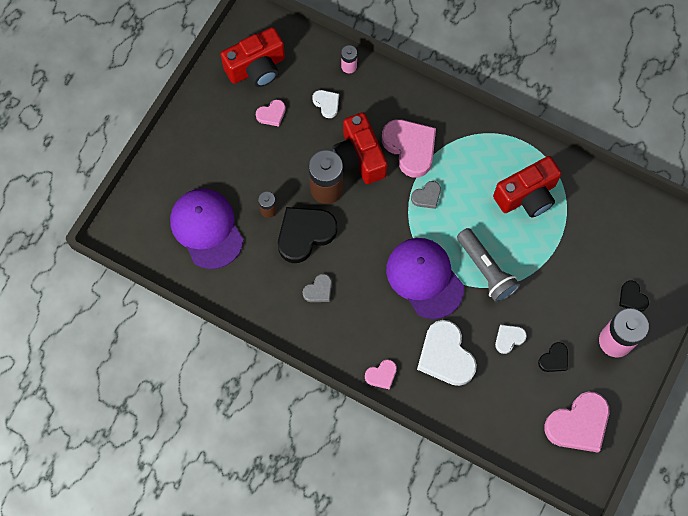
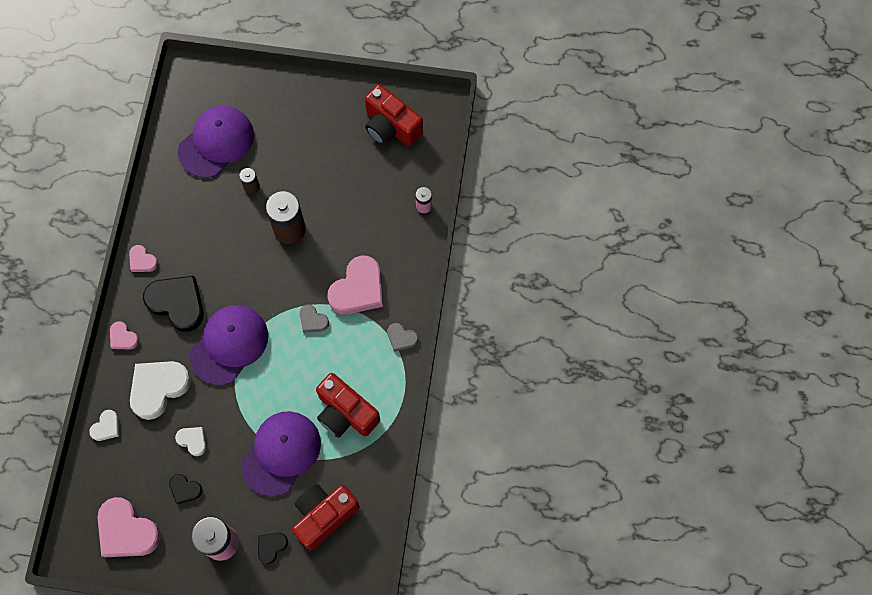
camera: 70 degrees right, 0 degrees up
(271, 114) = (348, 156): pink heart -> pink heart (142, 260)
(305, 234) = (238, 226): black heart -> black heart (177, 303)
(318, 290) = (187, 256): grey heart -> grey heart (401, 338)
(326, 104) = (377, 200): white heart -> white heart (106, 427)
(359, 157) = (332, 247): red camera -> red camera (324, 515)
(485, 270) = (255, 398): grey flashlight -> none
(547, 263) = (281, 453): none -> purple cap

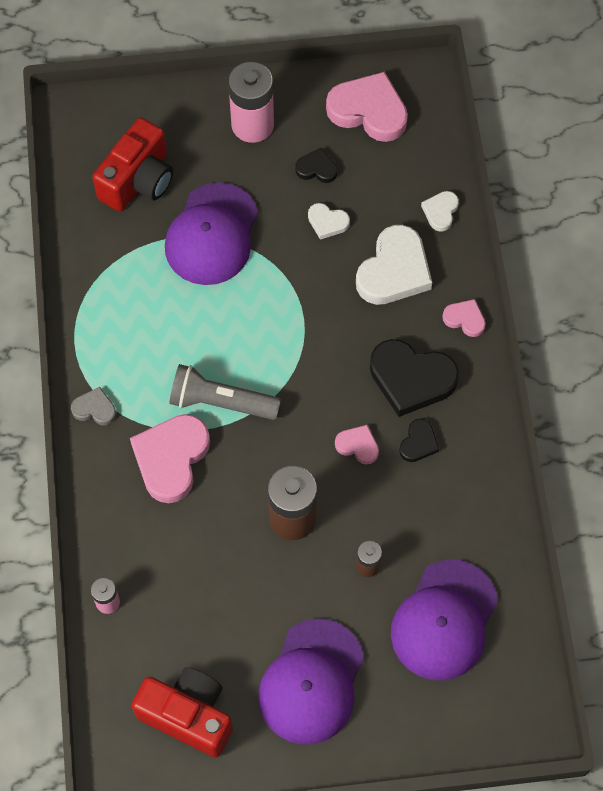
camera: 165 degrees right, 5 degrees down
(142, 260) = (481, 423): pink heart -> pink heart (358, 445)
(229, 345) = (322, 344): purple cap -> purple cap (311, 682)
(271, 546) = (192, 134): black heart -> black heart (418, 443)
(313, 320) = (221, 402): grey heart -> grey flashlight
(345, 413) = (144, 299): red camera -> none

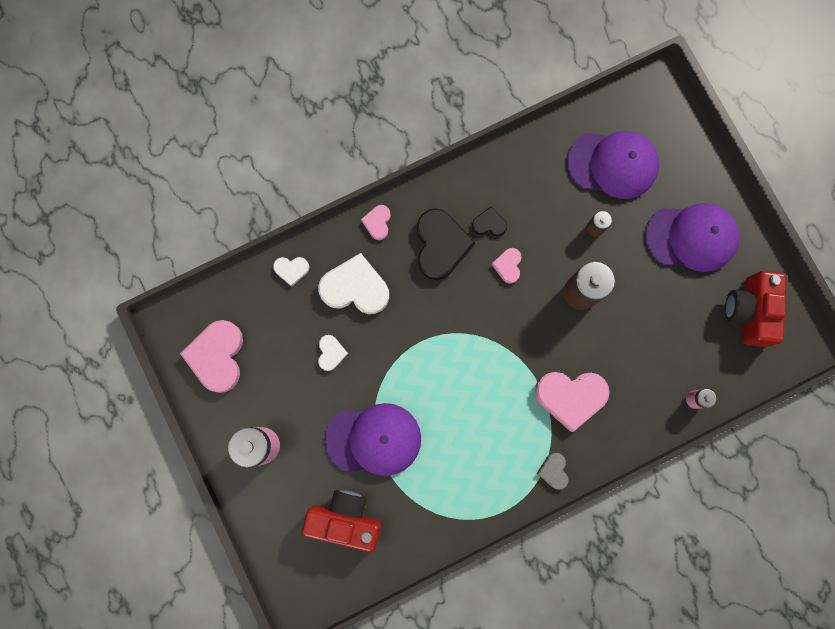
camera: 110 degrees left, 15 degrees up
(221, 402) = (512, 377): grey flashlight -> none
(317, 168) = (285, 378): black heart -> none

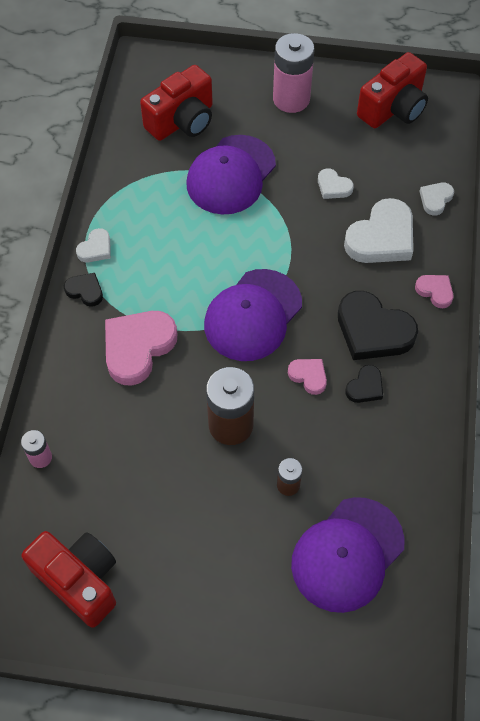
camera: 125 degrees right, 20 degrees down
(217, 356) = (393, 108): pink heart -> red camera
(513, 492) = (95, 248): none -> white heart
(553, 471) = (85, 291): grey heart -> black heart
(691, 237) = (204, 579): purple cap -> purple cap (253, 315)

